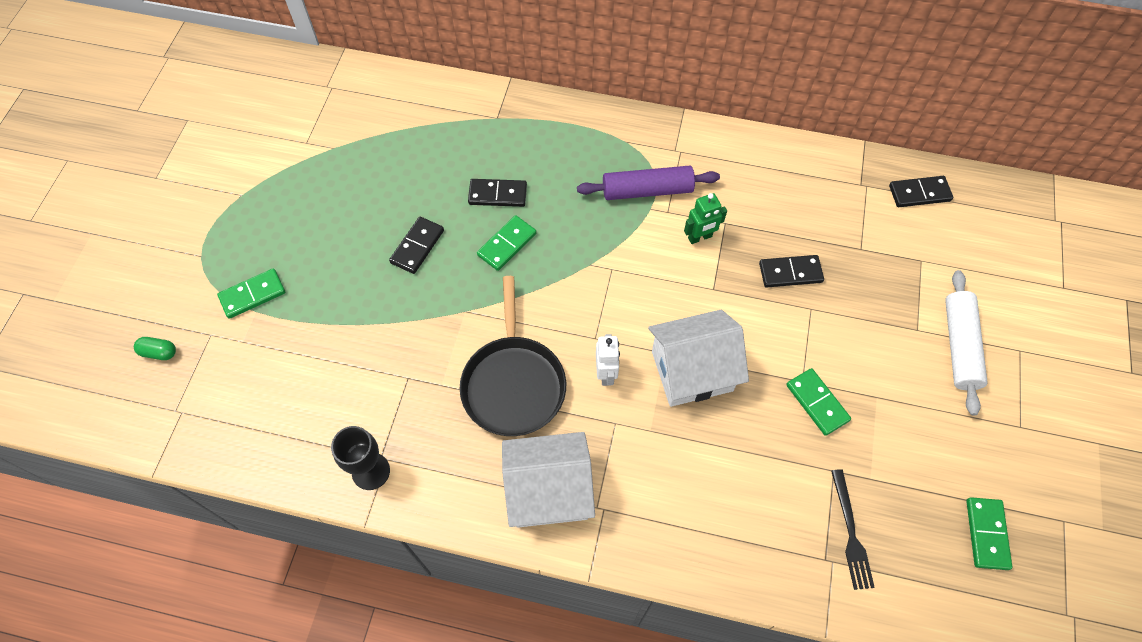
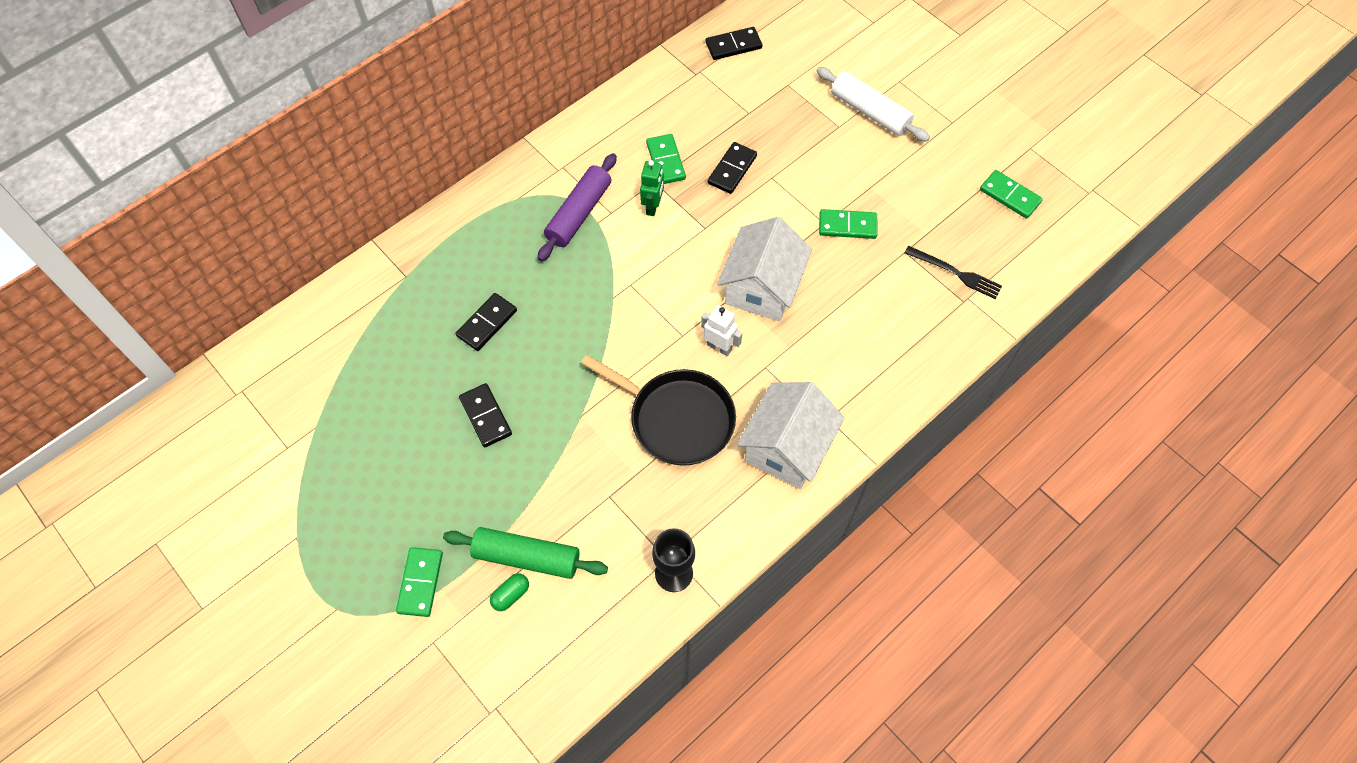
camera: 55 degrees left, 0 degrees up
(159, 352) = (414, 699): green capsule -> green capsule (510, 595)
(317, 353) = (527, 557): none -> green rolling pin
(507, 244) = (543, 346): green domino -> green domino (666, 161)
(919, 193) = (733, 45): black domino -> black domino turned 45 degrees clockwise

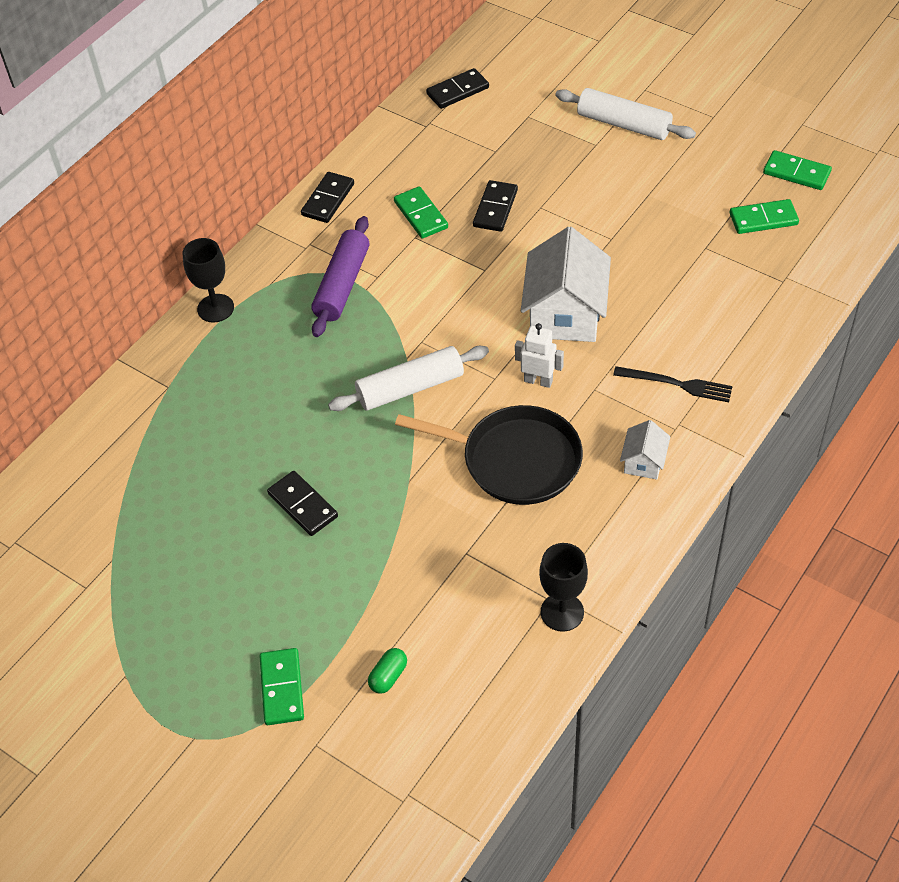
camera: 10 degrees left, 10 degrees down
(466, 211) = (215, 308): none -> black goblet
(487, 323) = (274, 413): black domino -> black domino (328, 200)
(527, 557) = (394, 634): green rolling pin -> none
(608, 327) = (410, 387): none -> white rolling pin
(653, 206) = (421, 261): green robot -> none
(787, 448) = (643, 462): white house -> white house, size x0.48
(847, 226) = (636, 236): green domino -> green domino (763, 219)
(956, 273) = (765, 256): black fork -> black fork (677, 384)

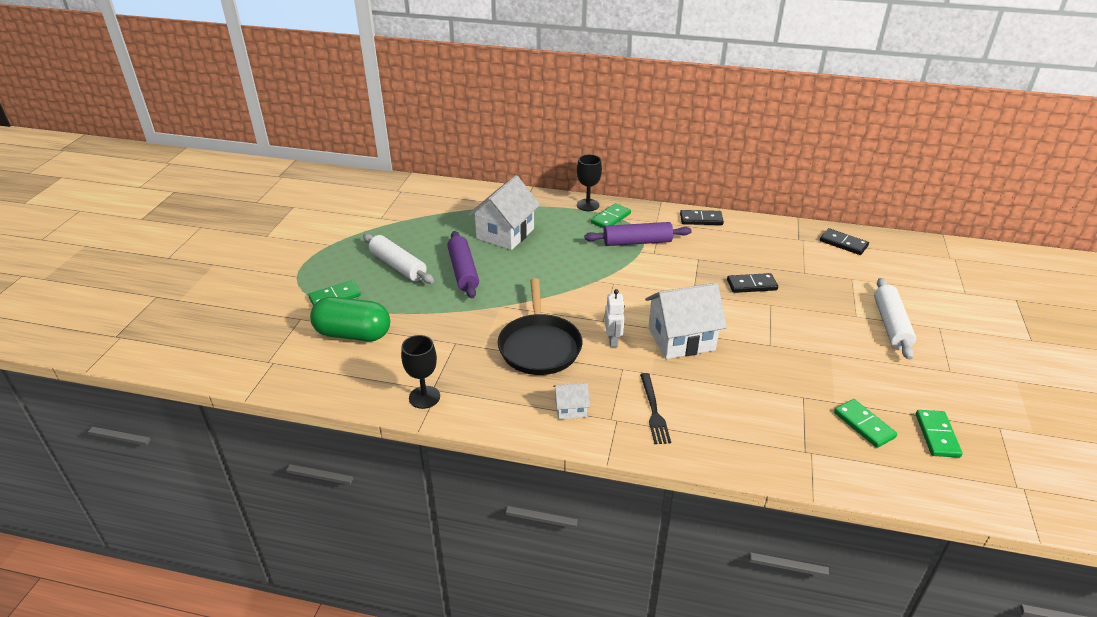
camera: 65 degrees right, 15 degrees down
(233, 429) = (505, 234): none -> white house
(303, 505) = (463, 271): black domino -> purple rolling pin
(388, 676) = (353, 334): green capsule -> green capsule, size x2.46
(410, 387) = (573, 288): white rolling pin -> white rolling pin (398, 266)
(421, 215) = (719, 256): green domino -> green domino (611, 218)

